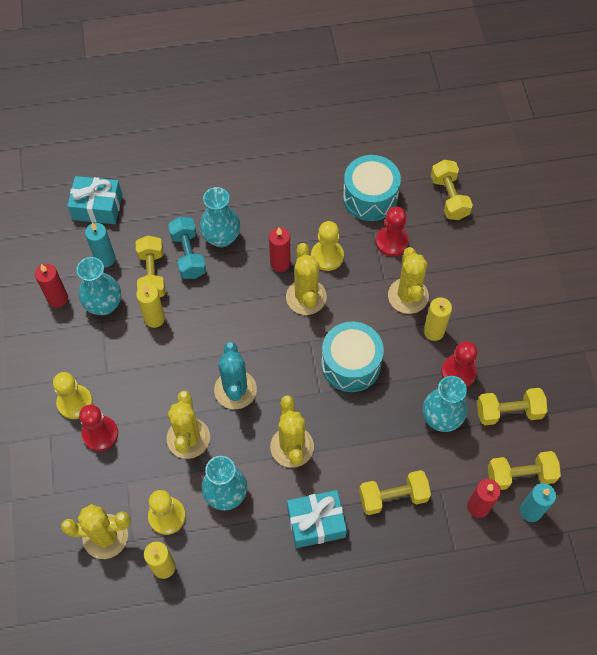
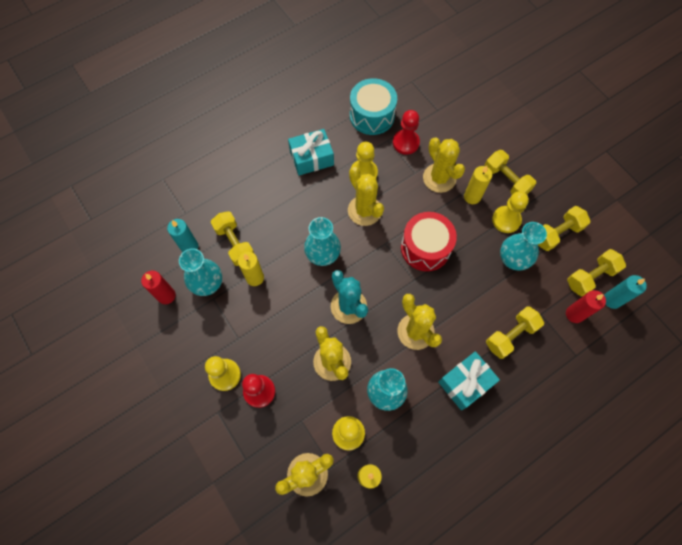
camera: 25 degrees left, 5 degrees up
(97, 207) = (161, 207): turquoise gift -> turquoise gift (311, 158)
(188, 255) = (255, 216): turquoise dumbbell -> none
(221, 238) = (275, 192): turquoise vase -> turquoise vase (323, 255)
(280, 263) = (331, 193): red candle -> none
(351, 364) = (425, 248): turquoise drum -> red drum
(449, 197) = (429, 93): yellow dumbbell -> yellow dumbbell (506, 180)
(458, 373) = (506, 220): red pawn -> yellow pawn

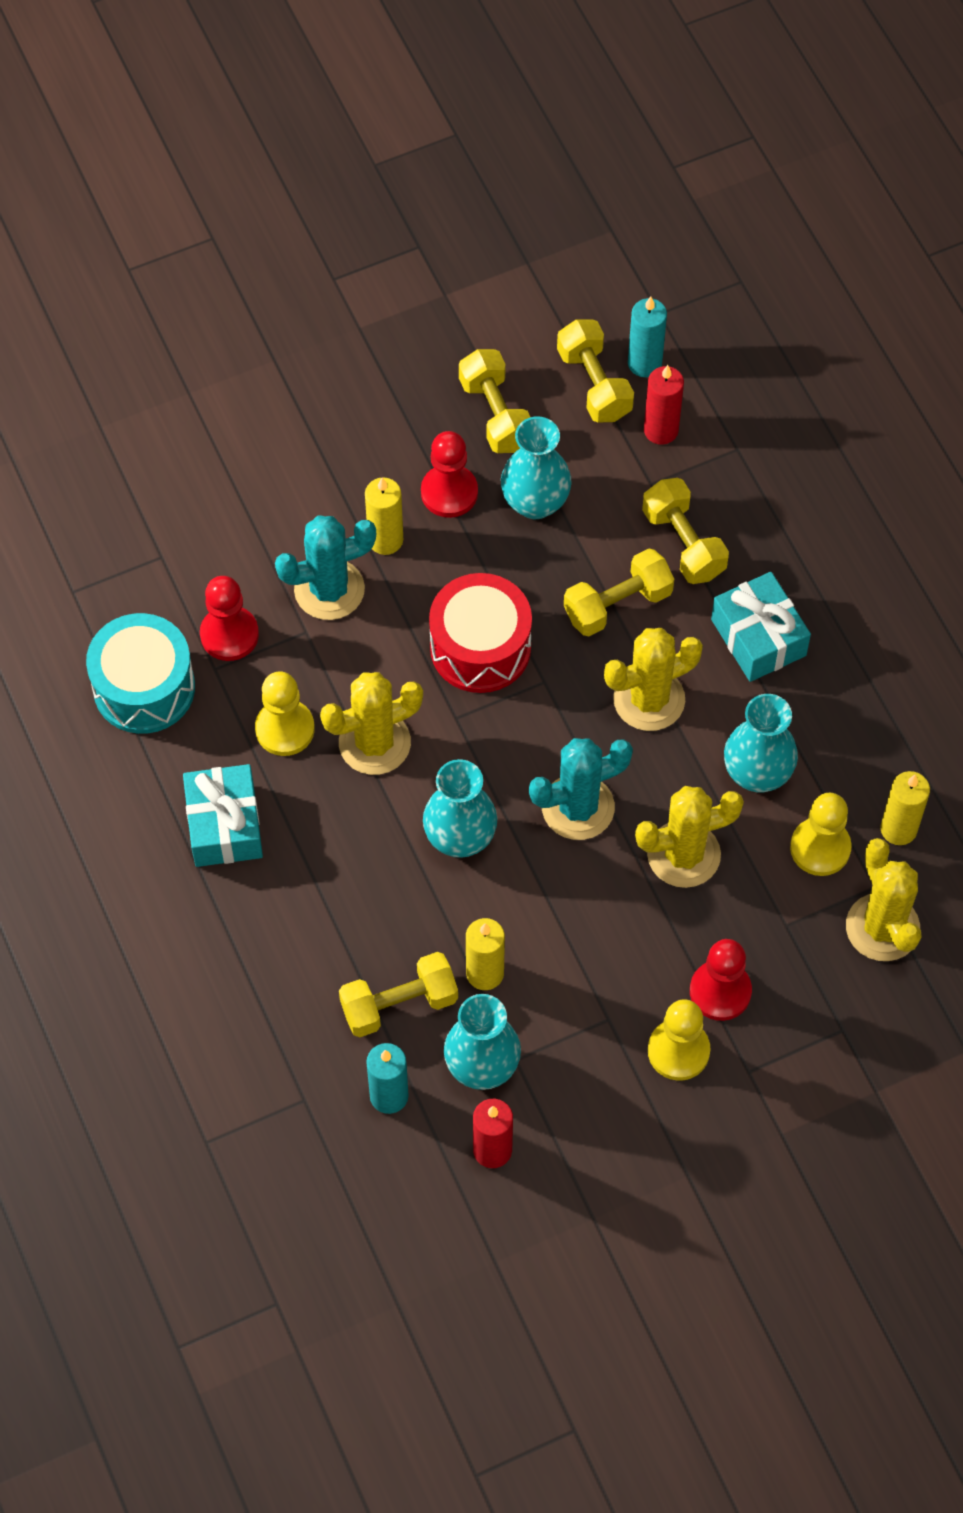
camera: 80 degrees left, 5 degrees down
(439, 178) = (329, 589): yellow cactus -> turquoise cactus
(506, 180) = (361, 471): yellow dumbbell -> yellow dumbbell (617, 604)
(506, 220) = (449, 492): yellow pawn -> red pawn

